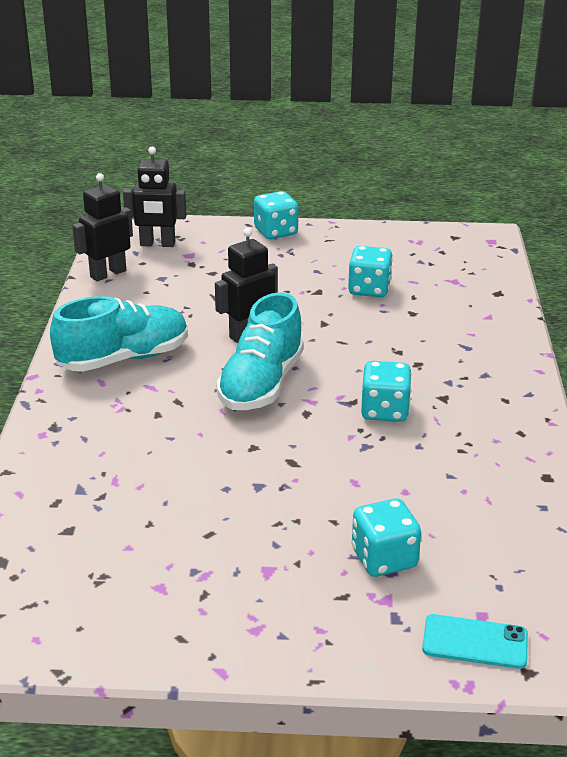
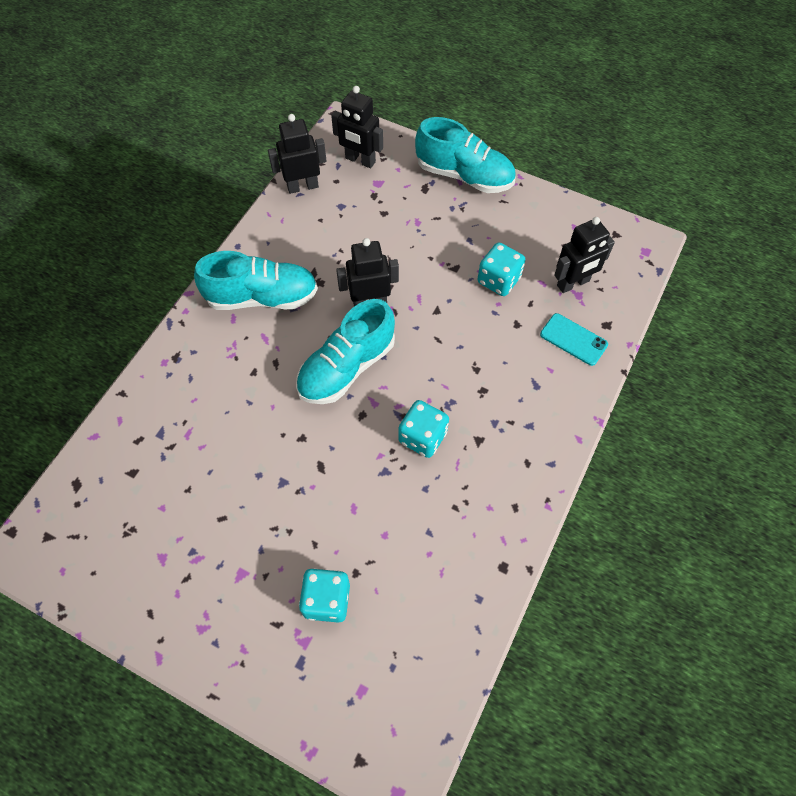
camera: 25 degrees right, 30 degrees up
(276, 232) = (464, 176): turquoise dice -> turquoise shoe
(443, 275) = (573, 283): none -> black robot
(475, 642) = (340, 714): turquoise phone -> turquoise phone (573, 339)

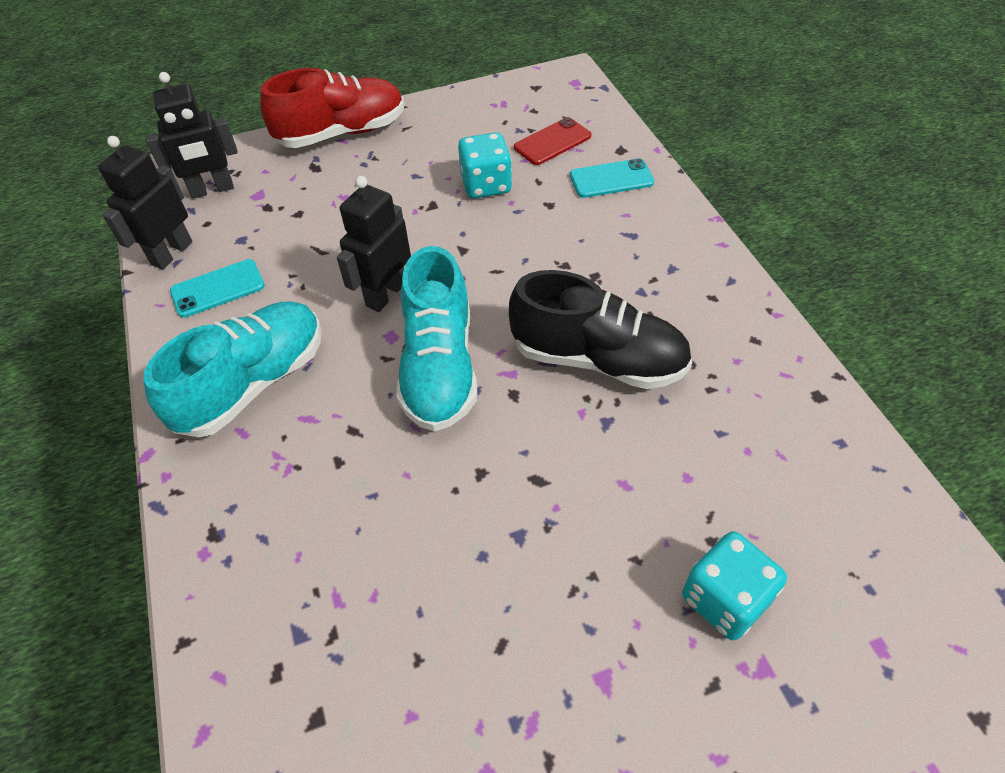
camera: 45 degrees left, 10 degrees down
(301, 228) = (218, 288): none -> turquoise phone
(422, 437) = (598, 359): turquoise dice -> black shoe
(464, 176) = (342, 133): turquoise shoe -> red shoe
(573, 283) = (552, 142): black robot -> red phone

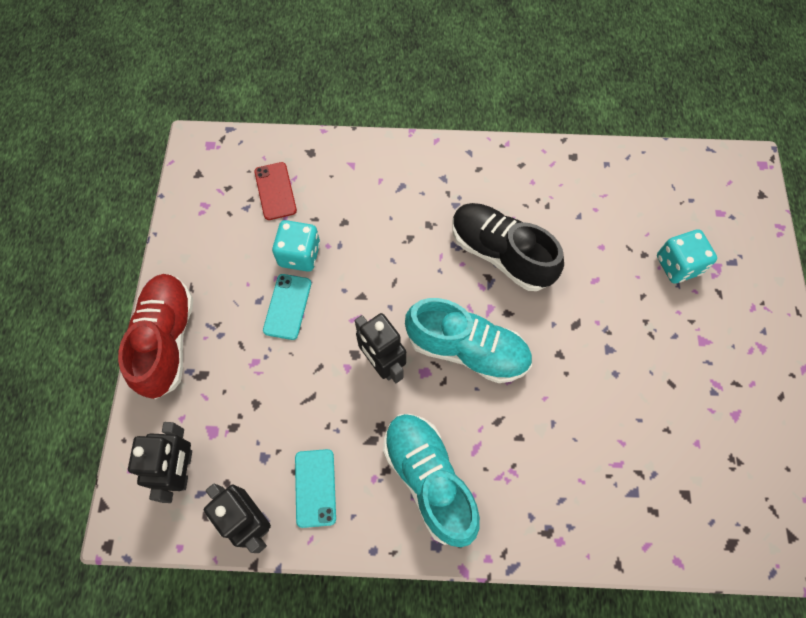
camera: 70 degrees left, 15 degrees up
(598, 359) = (501, 254): black shoe -> black shoe turned 90 degrees counterclockwise
(611, 179) = (339, 172): turquoise phone -> turquoise phone (287, 306)

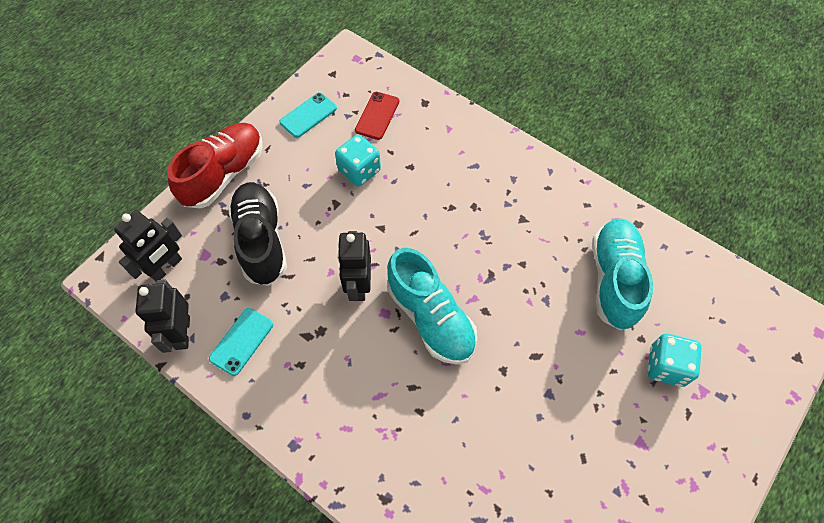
camera: 35 degrees right, 5 degrees down
(287, 306) = (322, 202): turquoise phone -> turquoise phone (308, 115)
(429, 479) = (326, 393): turquoise shoe -> turquoise shoe (614, 280)
(501, 254) = (515, 262): black shoe -> black shoe (261, 240)

